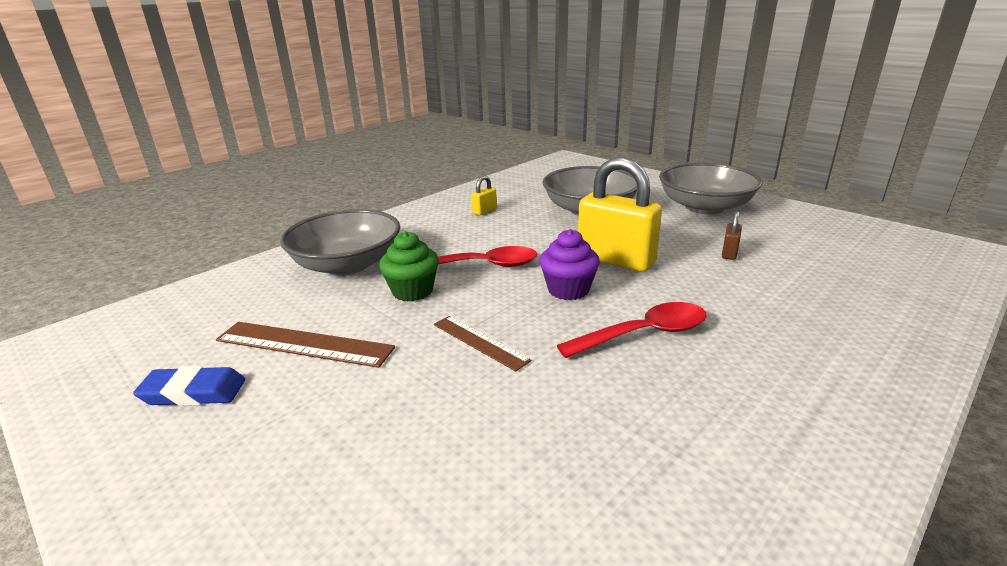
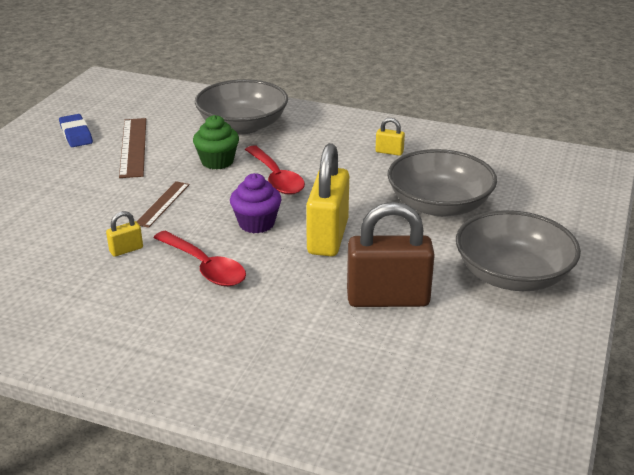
camera: 65 degrees right, 5 degrees up
(577, 387) = (126, 250): none -> yellow padlock
(729, 253) = (388, 299): brown padlock -> brown padlock, size x2.32

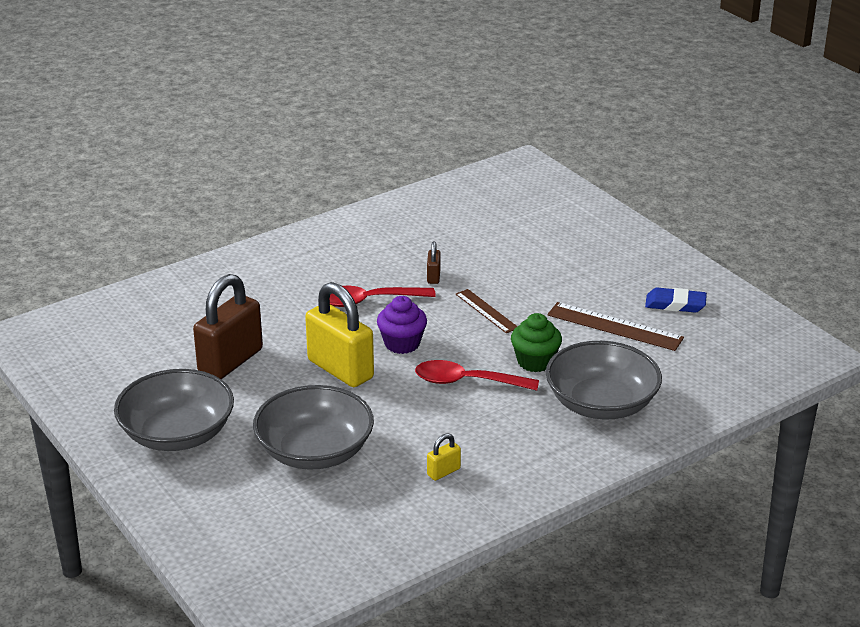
camera: 125 degrees right, 0 degrees up
(126, 250) = (433, 276): yellow padlock -> brown padlock

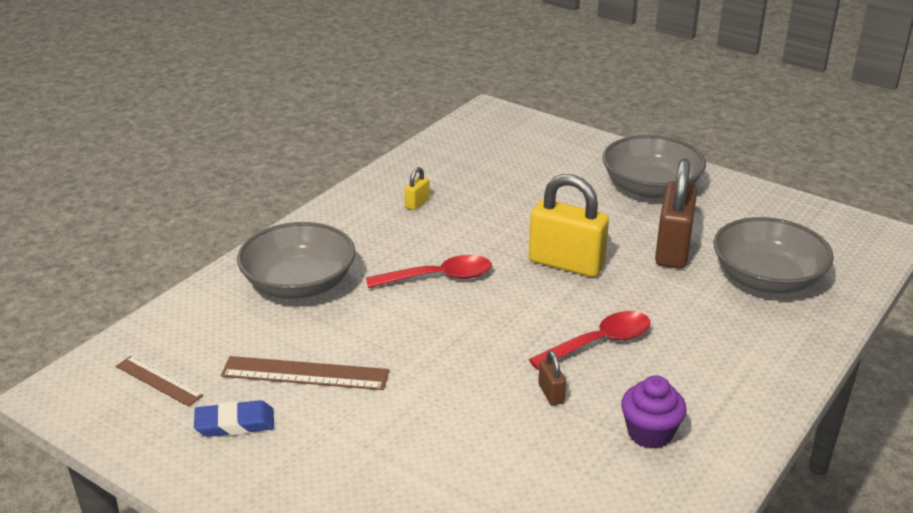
camera: 160 degrees right, 0 degrees up
(315, 451) = (531, 197): grey bowl -> grey bowl (767, 279)
(402, 344) = (527, 301): purple cupcake -> purple cupcake (650, 433)
(486, 311) = (461, 360): brown ruler -> brown ruler (159, 381)
(535, 362) = (380, 312): green cupcake -> none

